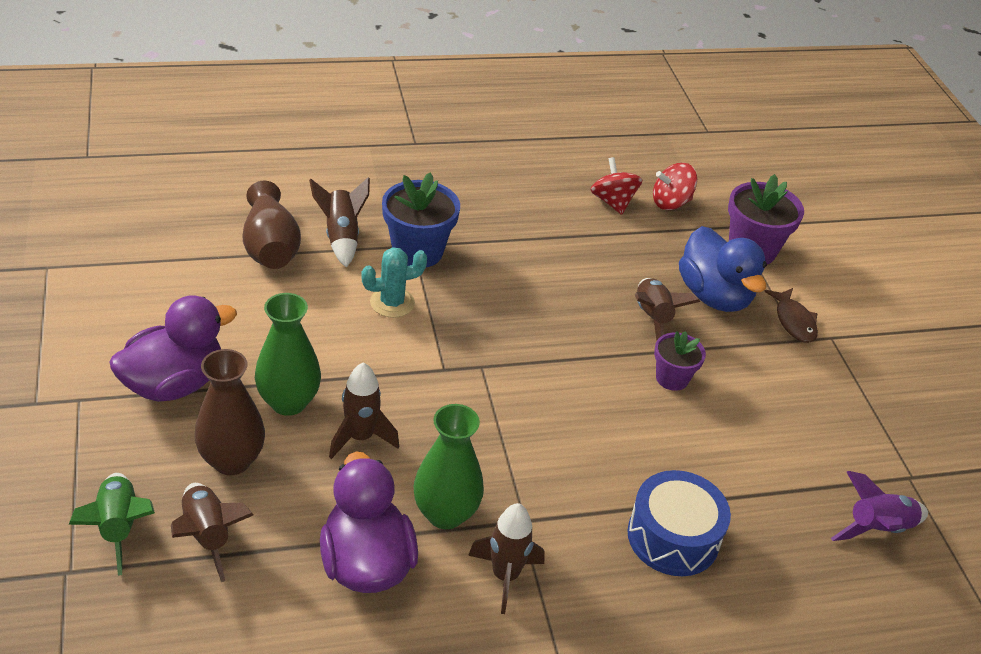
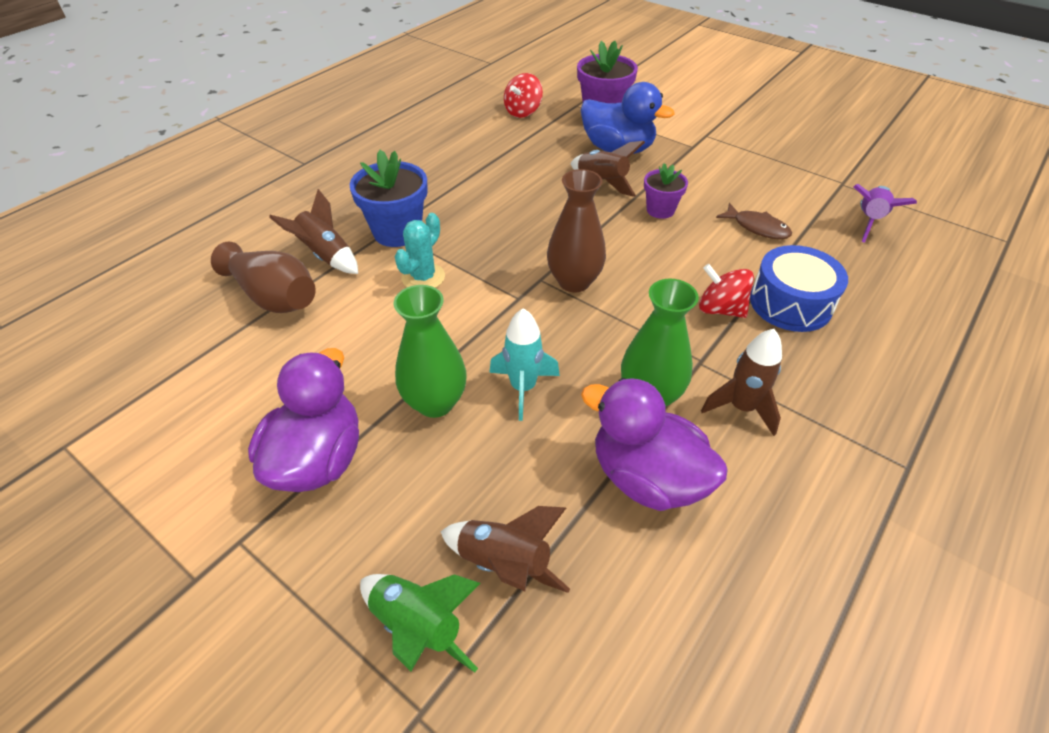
camera: 35 degrees left, 5 degrees up
(232, 460) = (447, 483): brown vase -> brown vase (574, 281)
(360, 437) = (523, 388): brown rocket -> turquoise rocket
(612, 202) = (488, 129): red spinning top -> red spinning top (720, 309)
(794, 321) = (676, 138): brown fish -> brown fish (757, 227)

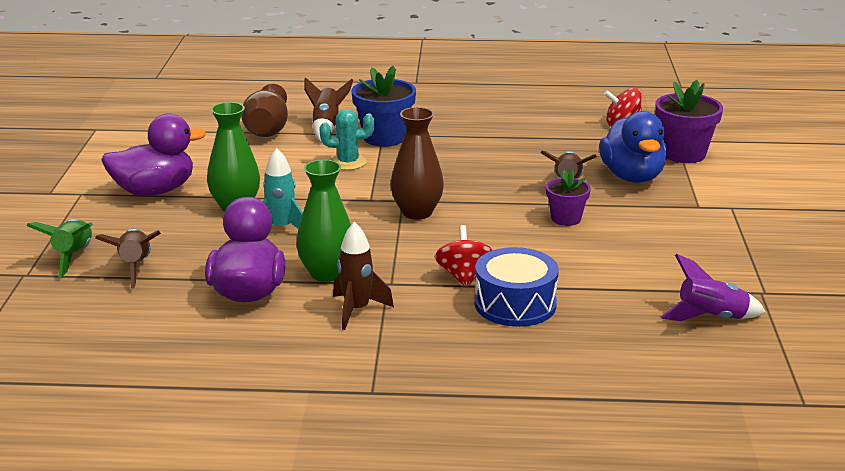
camera: 55 degrees right, 20 degrees down
(757, 227) = (608, 266): brown fish -> none

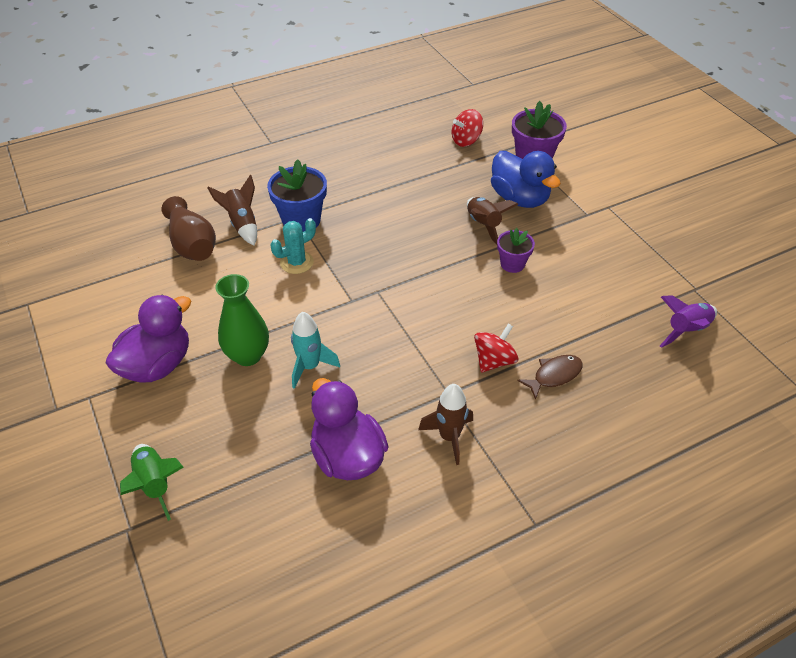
camera: 30 degrees left, 20 degrees up
(135, 267) = (224, 471): brown rocket -> none
(327, 273) = (391, 404): green vase -> none
(417, 212) = (400, 301): brown vase -> none
(464, 276) = (494, 361): red spinning top -> red spinning top turned 75 degrees clockwise
(515, 304) = (554, 375): blue drum -> brown fish

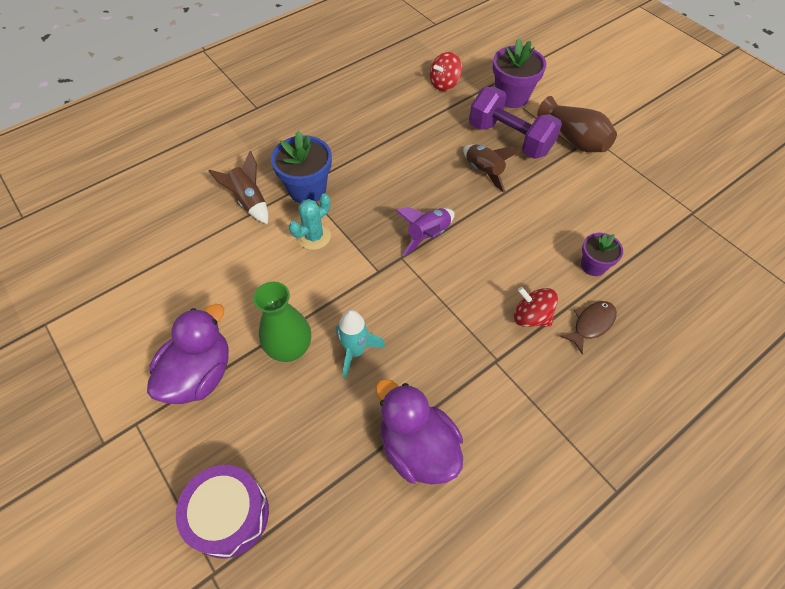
camera: 10 degrees left, 10 degrees up
(155, 484) = (229, 515): green rocket -> purple drum
(192, 244) = (204, 231): brown vase -> brown vase (574, 139)
(449, 437) = (510, 408): brown rocket -> none
(494, 361) = (531, 317): red spinning top -> red spinning top turned 90 degrees counterclockwise
(512, 264) = (521, 210): purple flower pot -> purple flower pot (593, 266)
(519, 198) = (510, 139): blue duck -> purple dumbbell
(686, 331) = (697, 258): purple rocket -> purple rocket (428, 236)

